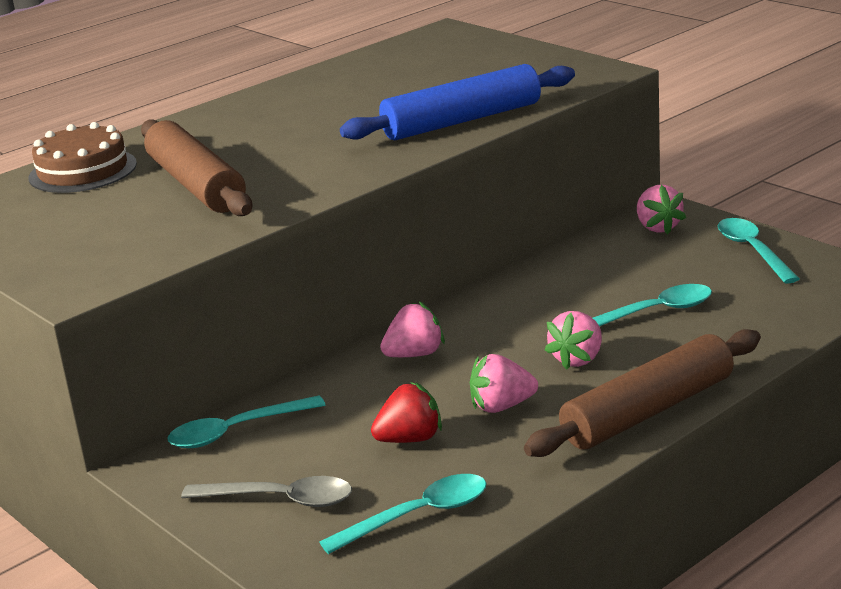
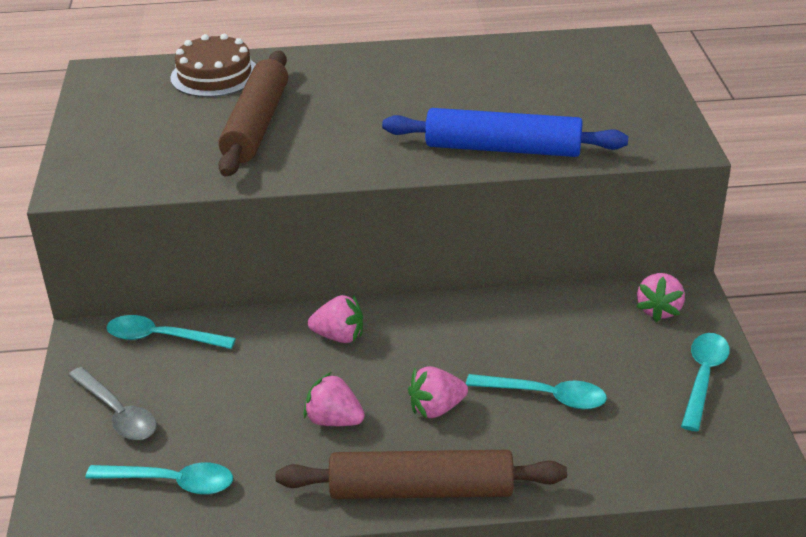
camera: 35 degrees right, 10 degrees up
(410, 439) = (246, 412): red strawberry -> none

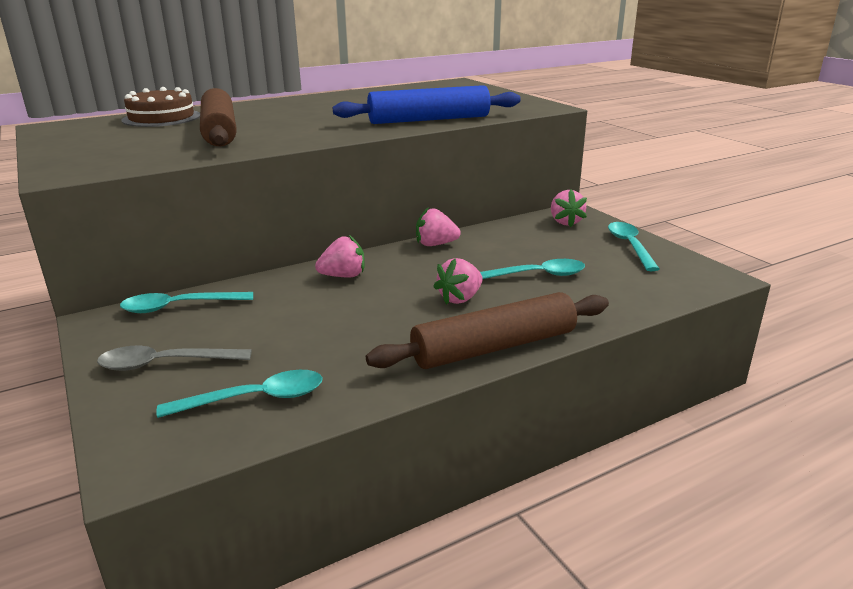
camera: 25 degrees left, 10 degrees down
(118, 413) = (164, 364): grey spoon -> grey spoon turned 150 degrees clockwise
(334, 420) = (381, 323): pink strawberry -> pink strawberry (435, 244)

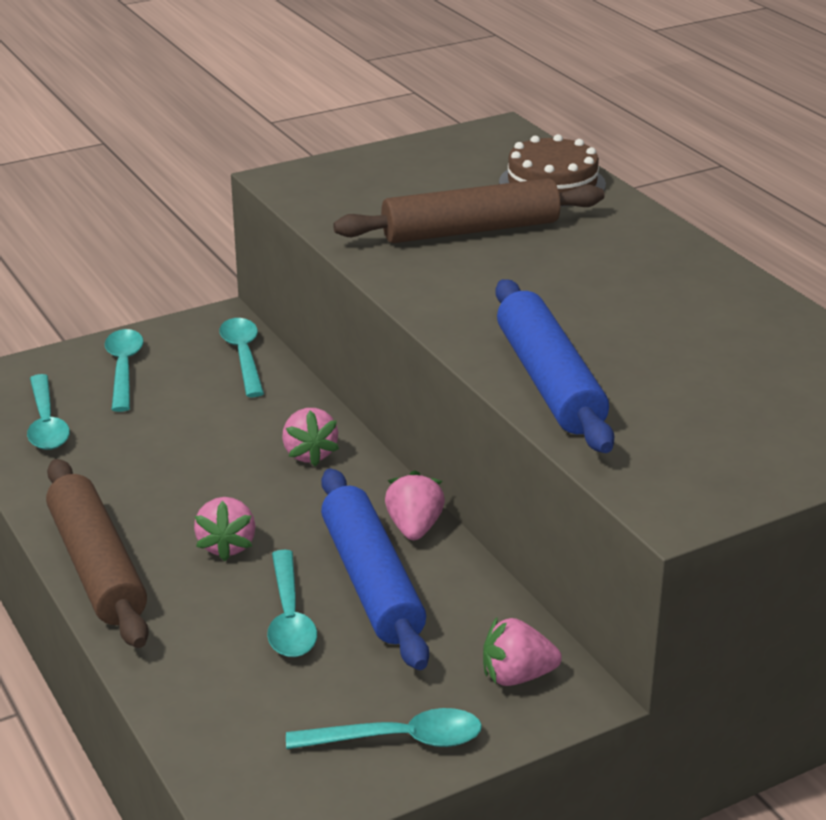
camera: 90 degrees right, 5 degrees up
(164, 364) = (124, 368): grey spoon -> turquoise spoon
(460, 298) = (227, 546): pink strawberry -> pink strawberry turned 135 degrees counterclockwise
(493, 254) = (371, 582): none -> blue rolling pin

